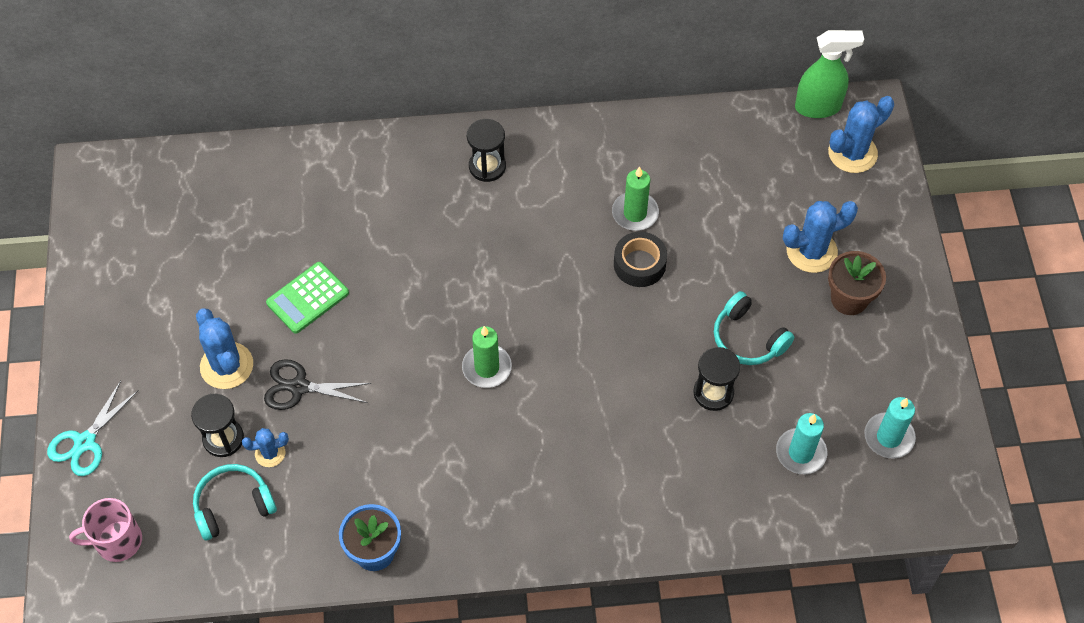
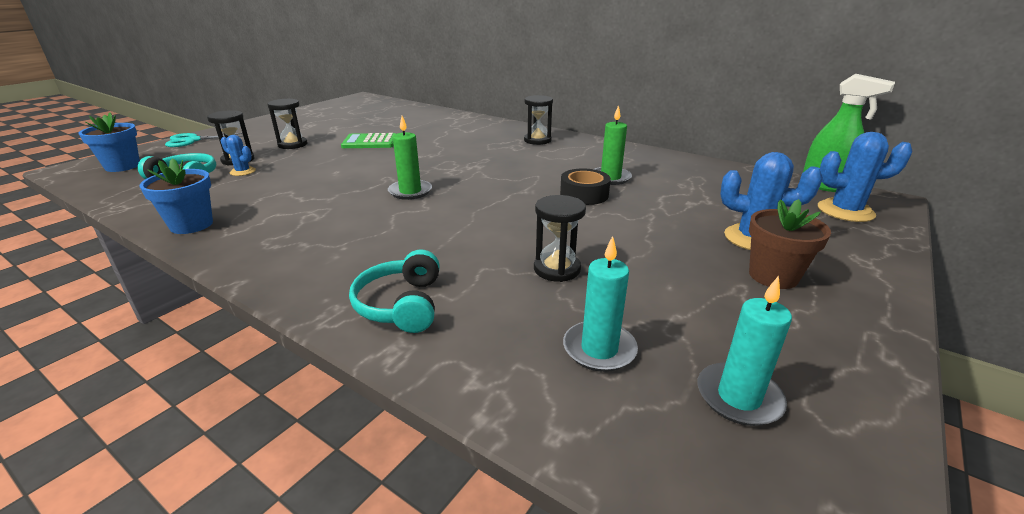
camera: 40 degrees right, 30 degrees down
(117, 541) = (122, 166): pink mug -> blue flower pot
(227, 366) = (292, 144): blue cactus -> black hourglass
(299, 387) = (305, 160): black scissors -> none
(747, 339) = (631, 256): turquoise headphones -> turquoise headphones (401, 304)

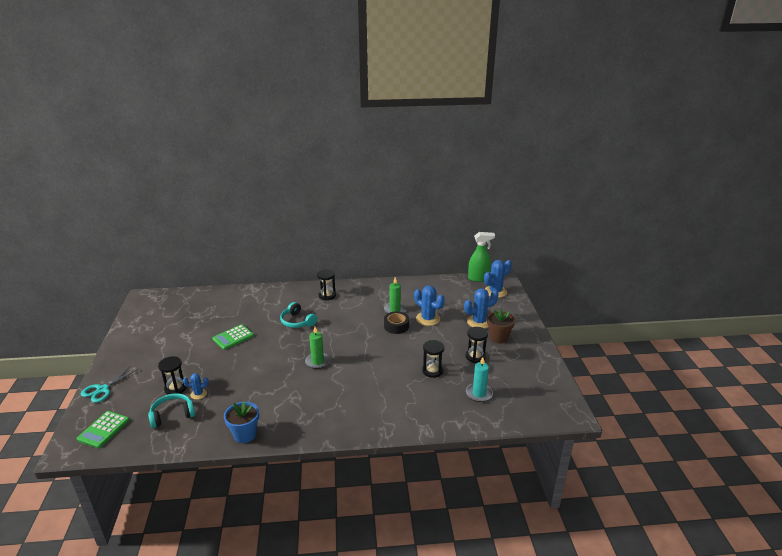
camera: 40 degrees left, 0 degrees up
(122, 166) = (104, 430): blue flower pot -> green calculator
(292, 144) = (186, 361): black hourglass -> black hourglass (475, 357)
(401, 304) = (401, 414): turquoise headphones -> turquoise headphones (297, 322)
(652, 203) = (428, 319): none -> blue cactus
(738, 397) = (524, 387): turquoise candle -> none

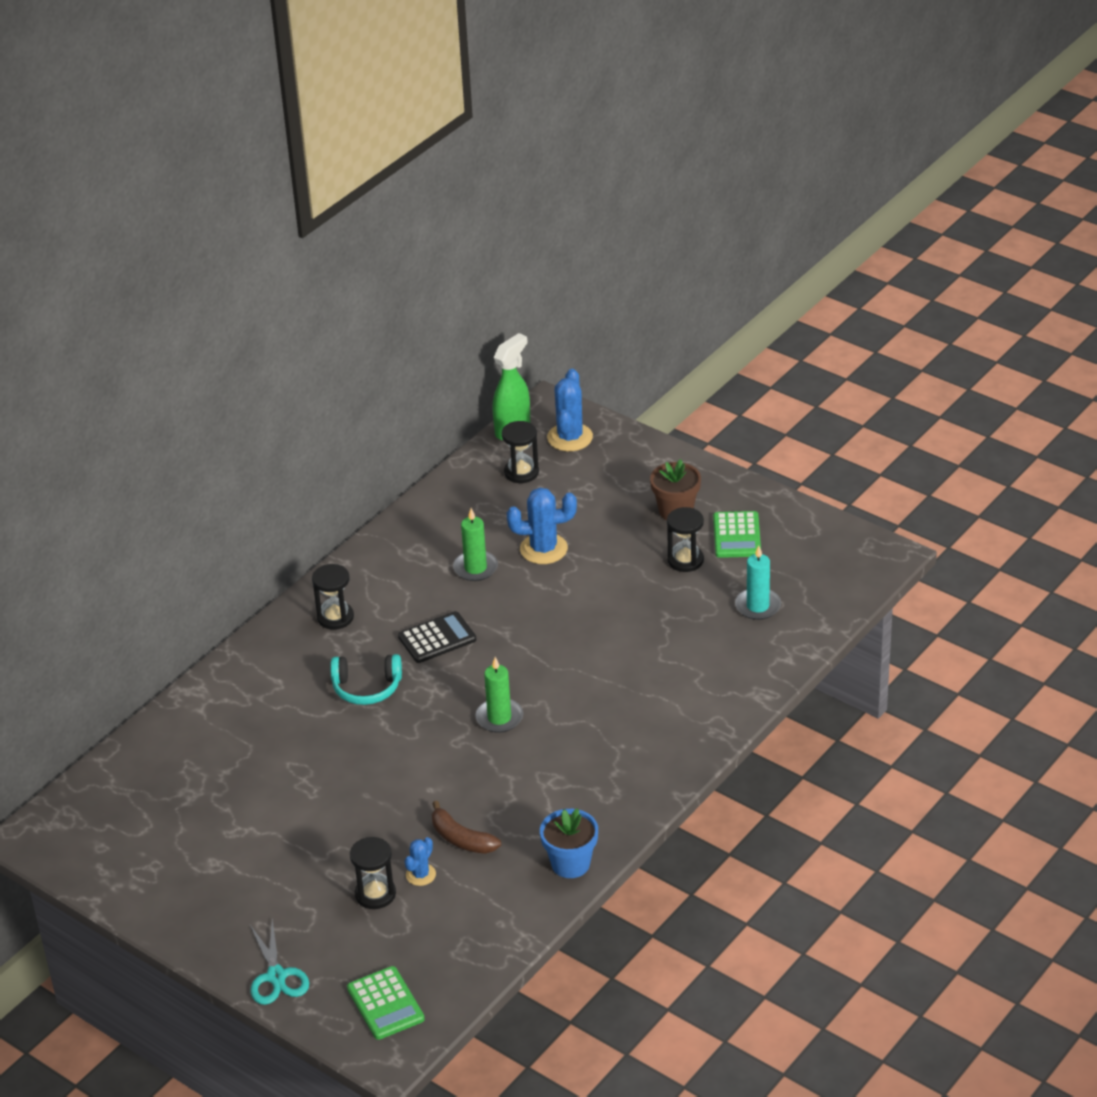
camera: 45 degrees left, 10 degrees up
(172, 415) = (438, 920): turquoise headphones -> none
(232, 392) = (461, 839): none -> brown banana
(233, 337) = (317, 778): green calculator -> green calculator (737, 535)
(344, 322) = (437, 638): none -> black calculator
(396, 326) = (518, 591): black tape -> none
(432, 371) = (662, 618): black hourglass -> black hourglass (521, 472)
(479, 322) = (618, 505): blue cactus -> none

